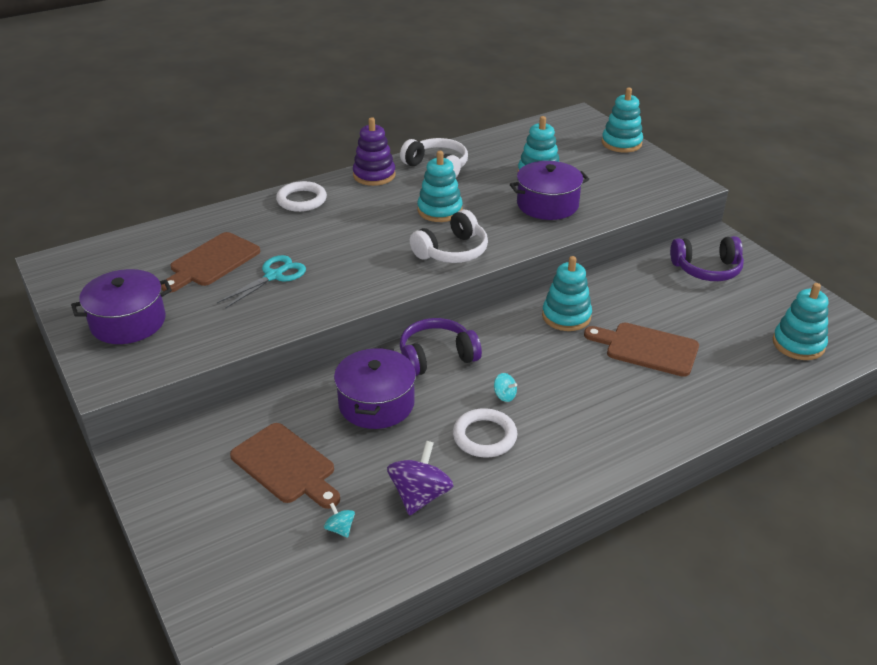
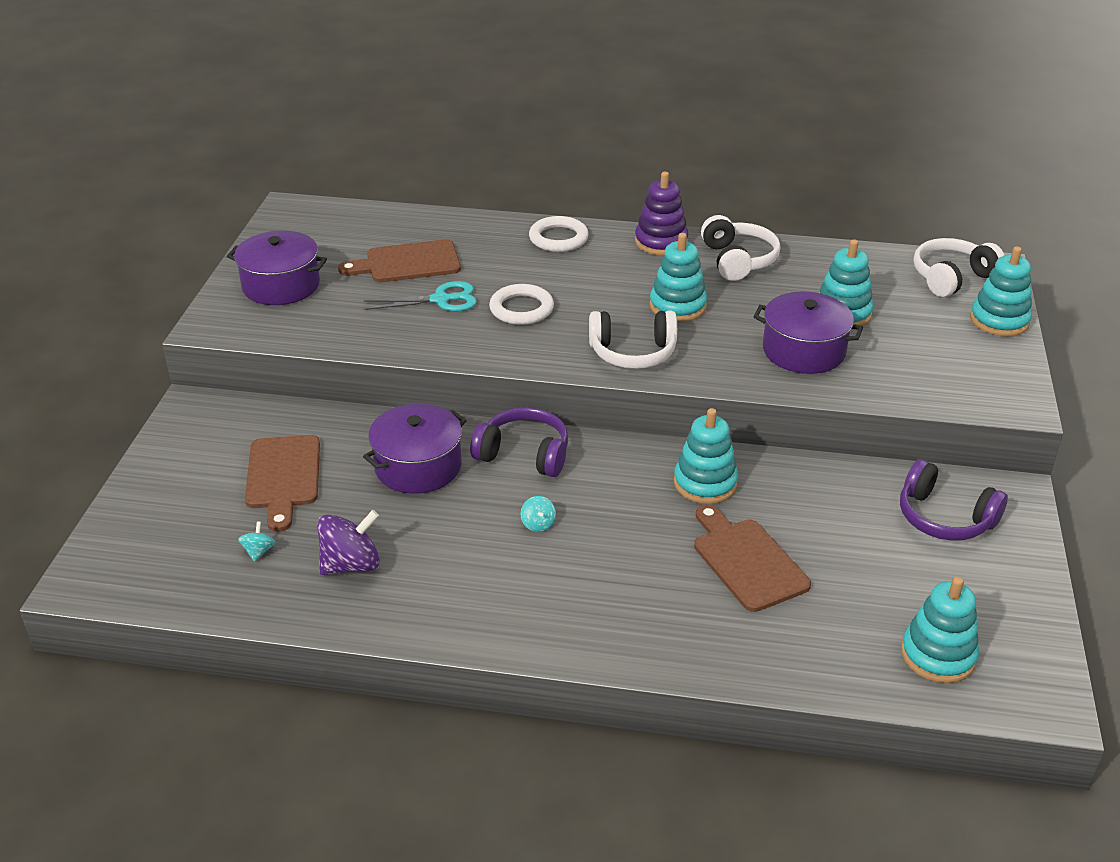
camera: 40 degrees right, 0 degrees up
(484, 436) = (470, 549): white ring -> white ring (521, 309)
(567, 129) = (951, 277): none -> white headphones

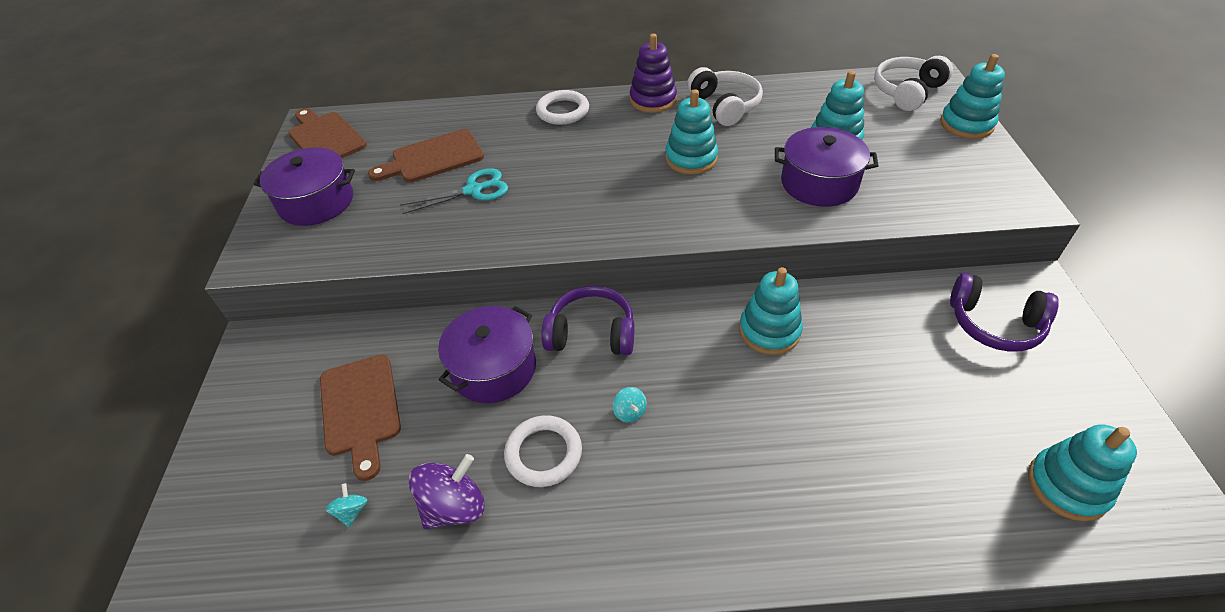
camera: 10 degrees left, 10 degrees up
(521, 309) = (551, 186): white ring -> white ring (543, 453)
(633, 353) = (669, 213): white headphones -> none
(746, 561) = (842, 412): brown cutting board -> brown cutting board (325, 137)

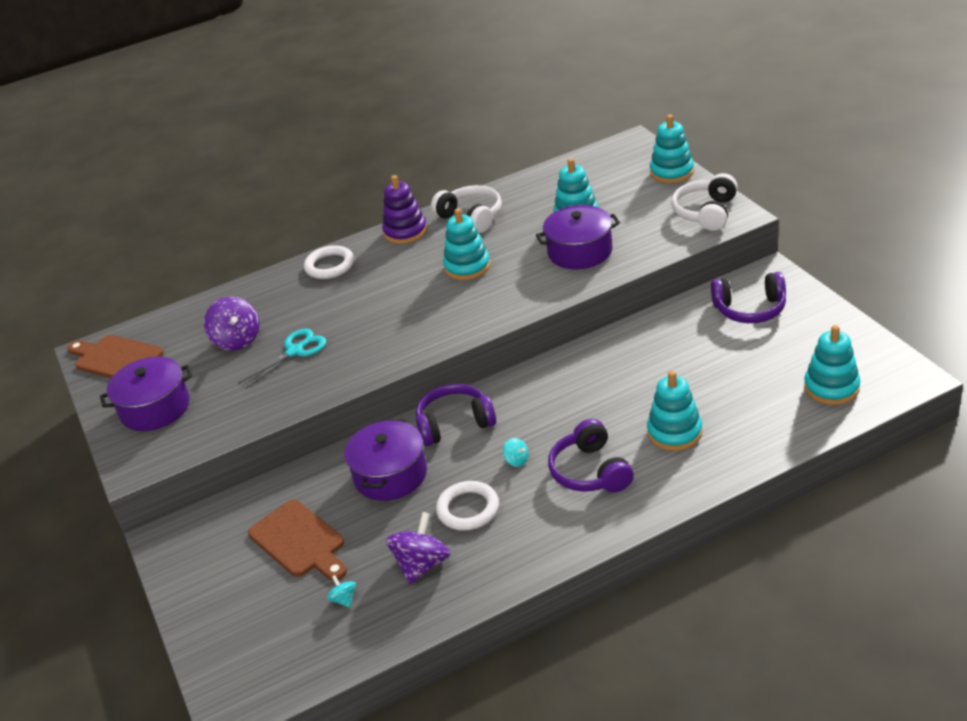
camera: 20 degrees left, 10 degrees down
(433, 158) = (237, 340): brown cutting board -> purple spinning top
(703, 468) = (590, 471): none -> purple headphones
(769, 331) = (592, 372): turquoise stacking toy -> turquoise stacking toy (674, 432)
(907, 92) = (615, 160): white headphones -> white headphones (706, 212)

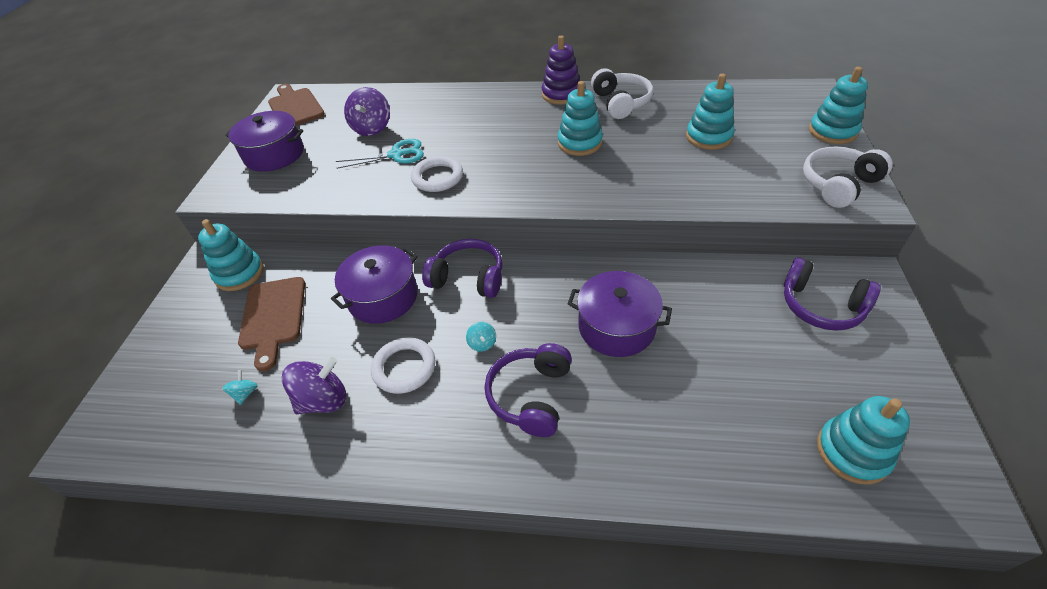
camera: 30 degrees right, 10 degrees up
(330, 266) = (485, 99): white ring -> white ring (437, 177)
(580, 251) = (684, 171): purple pot -> purple pot (616, 327)
(674, 432) = (641, 402): turquoise stacking toy -> turquoise stacking toy (239, 273)

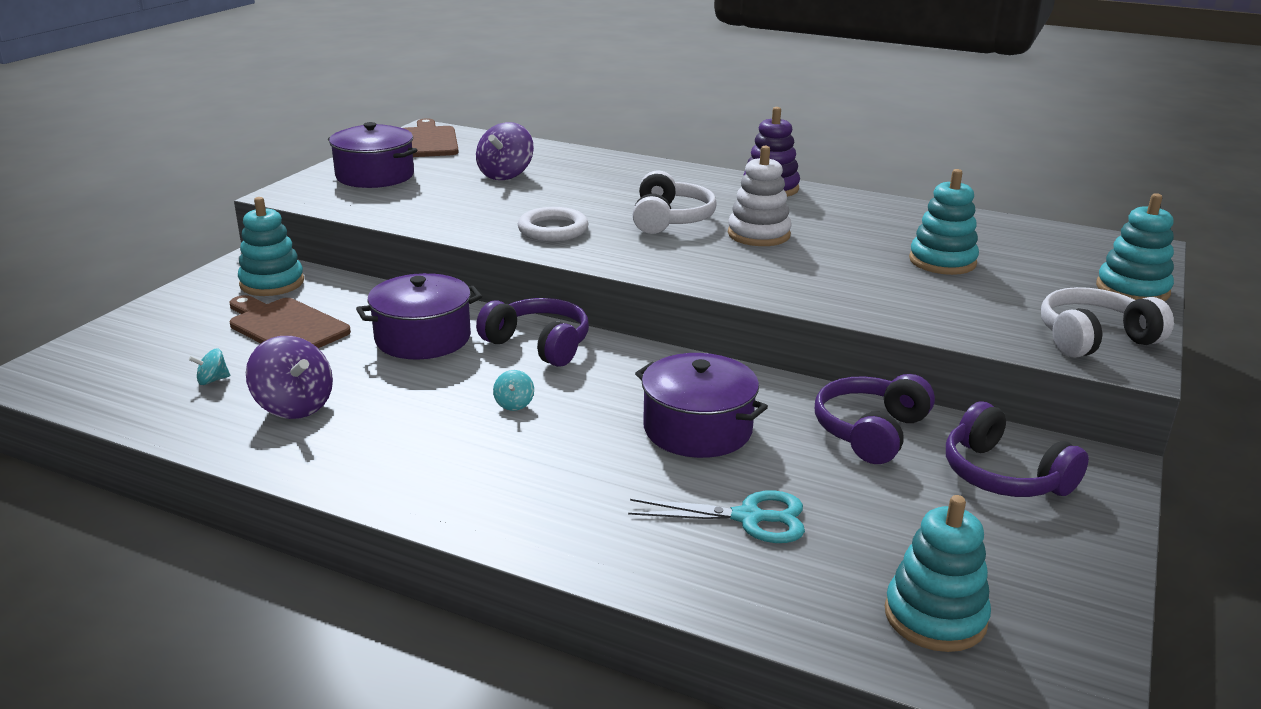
camera: 15 degrees right, 20 degrees down
(245, 393) = (212, 380): turquoise spinning top -> turquoise spinning top turned 135 degrees counterclockwise
(273, 317) = (285, 326): brown cutting board -> brown cutting board turned 120 degrees clockwise
(323, 400) = (294, 406): purple spinning top -> purple spinning top turned 60 degrees clockwise
(396, 155) = (517, 202): turquoise scissors -> turquoise scissors (748, 518)
(404, 368) = (405, 402): white ring -> none
(531, 395) = (541, 461): purple headphones -> purple headphones (870, 431)
(579, 143) = (758, 234): turquoise stacking toy -> white stacking toy
(621, 103) = (845, 209): white headphones -> white headphones (670, 219)

